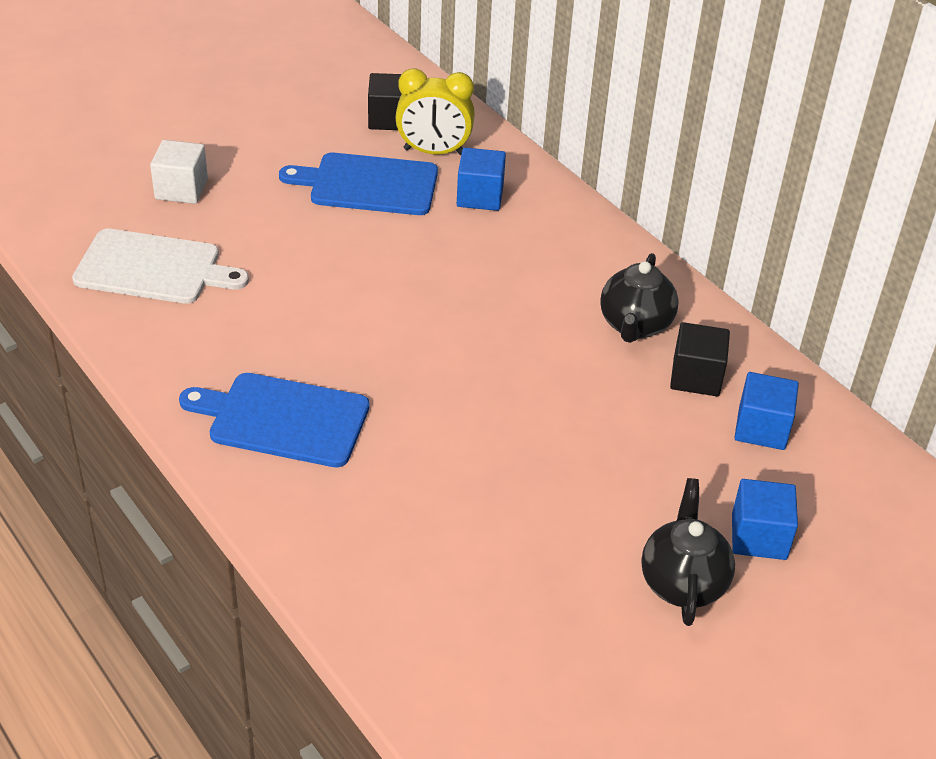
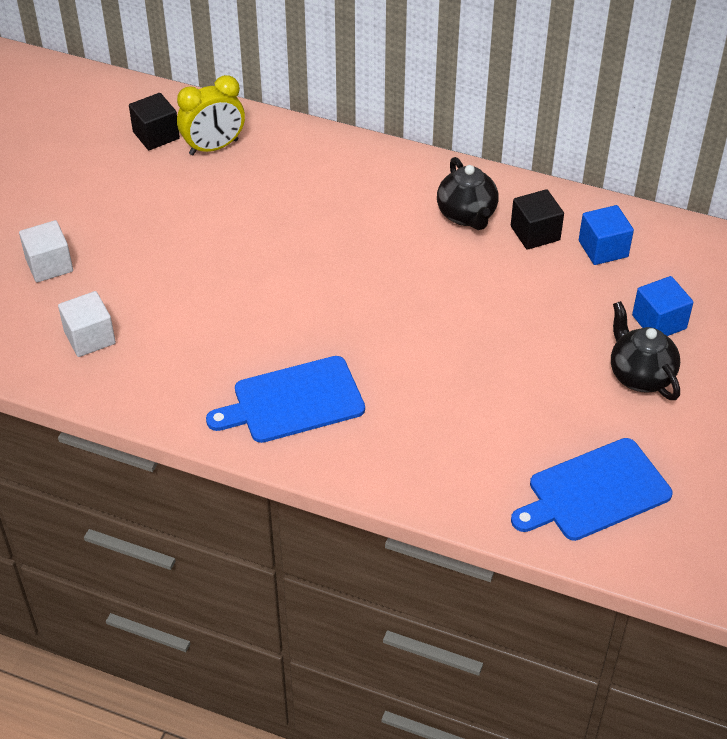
camera: 30 degrees left, 5 degrees up
(153, 268) = (90, 337): white cutting board -> white cube
(368, 184) = (189, 195): blue cutting board -> blue cutting board (594, 491)
(480, 196) = (279, 168): blue cube -> none

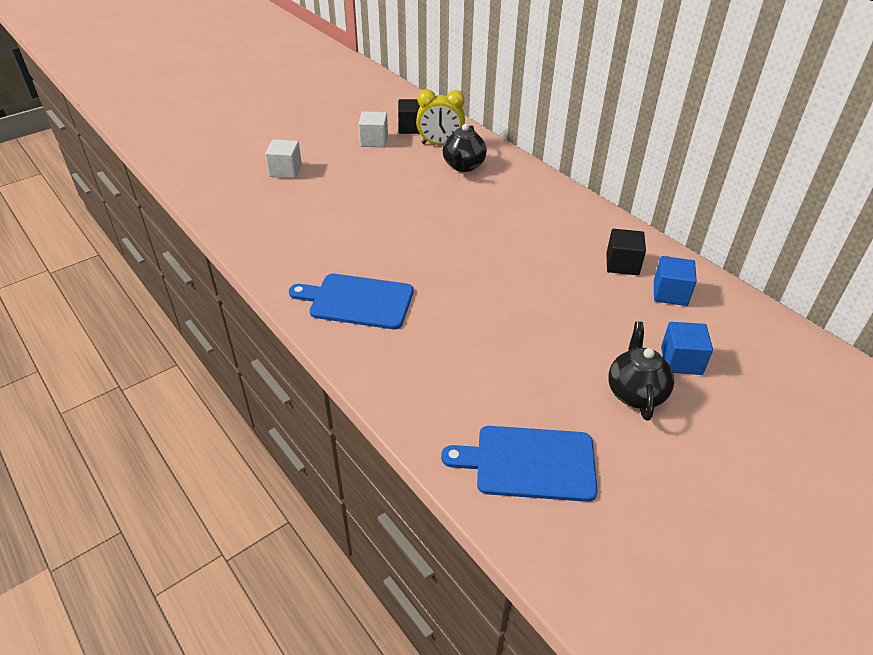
camera: 30 degrees right, 5 degrees down
(90, 337) = (269, 215): white cube -> white cube (374, 141)
(467, 215) = (578, 236): black teapot -> black teapot (463, 166)

